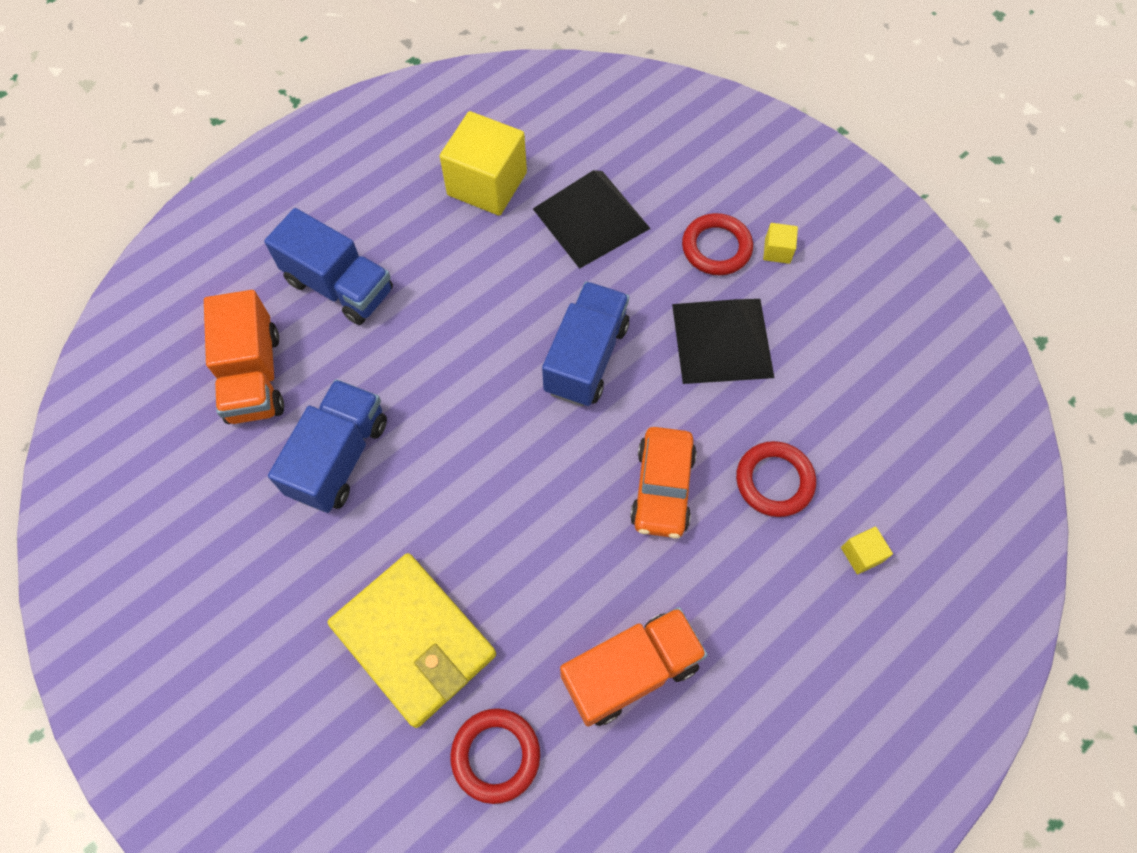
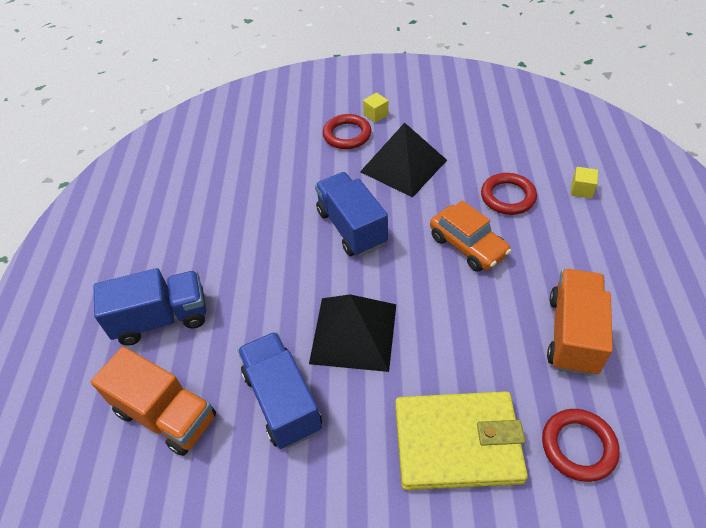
camera: 45 degrees left, 15 degrees down
(487, 184) = (189, 201): yellow cube -> none
(591, 218) = (268, 171): black pyramid -> black pyramid (353, 333)

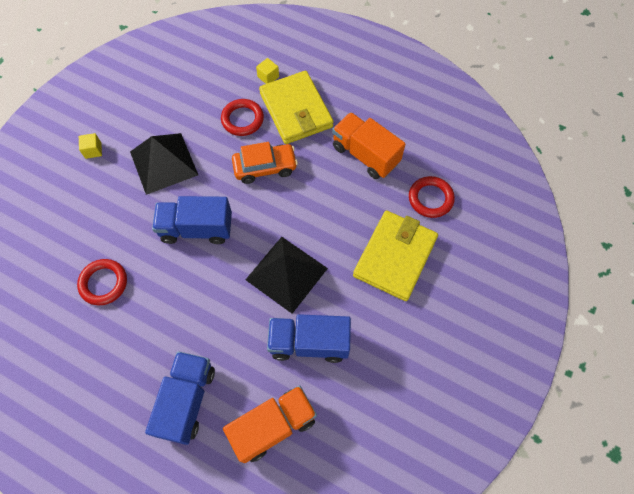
camera: 65 degrees left, 15 degrees up
(347, 135) = (98, 182): red ring -> red ring (103, 283)
(565, 235) = (296, 110): none -> yellow wallet

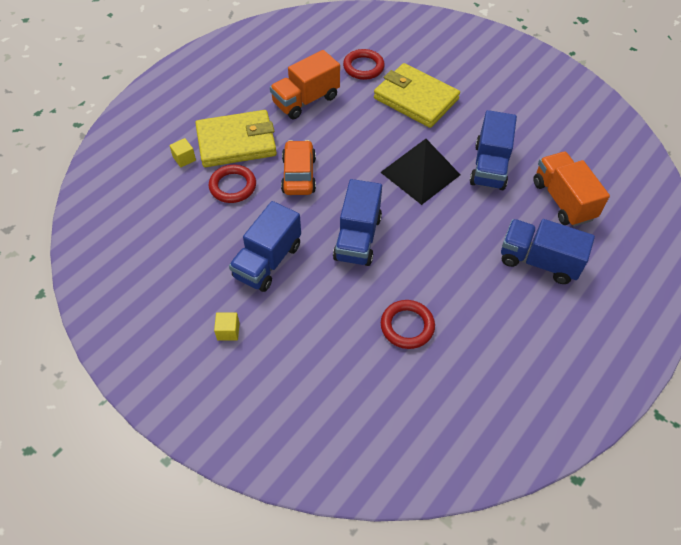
camera: 80 degrees left, 10 degrees down
(163, 163) = (268, 261): black pyramid -> blue truck

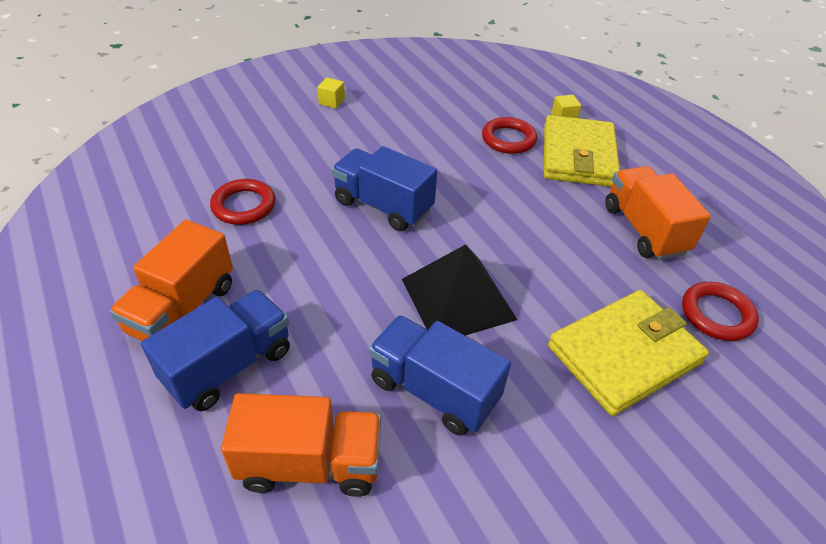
camera: 110 degrees right, 10 degrees down
(268, 261) = (393, 138): blue truck -> none
(299, 175) = (505, 188): orange car -> none
(519, 308) = (182, 308): none -> orange truck

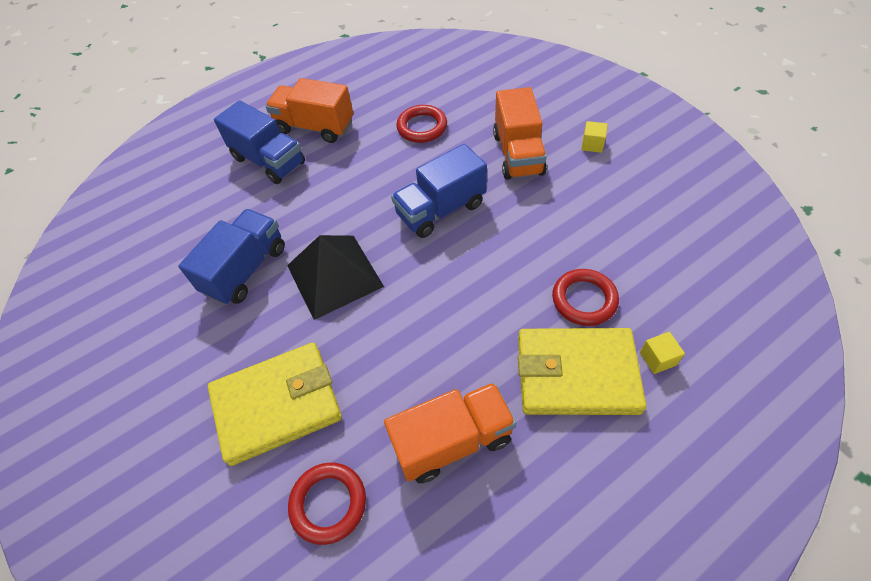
camera: 90 degrees right, 10 degrees up
(310, 463) = (196, 215): orange truck -> orange truck (518, 154)
(383, 206) = (441, 209): blue truck -> blue truck turned 150 degrees counterclockwise
(624, 354) = (277, 404): yellow wallet -> yellow wallet turned 75 degrees counterclockwise

